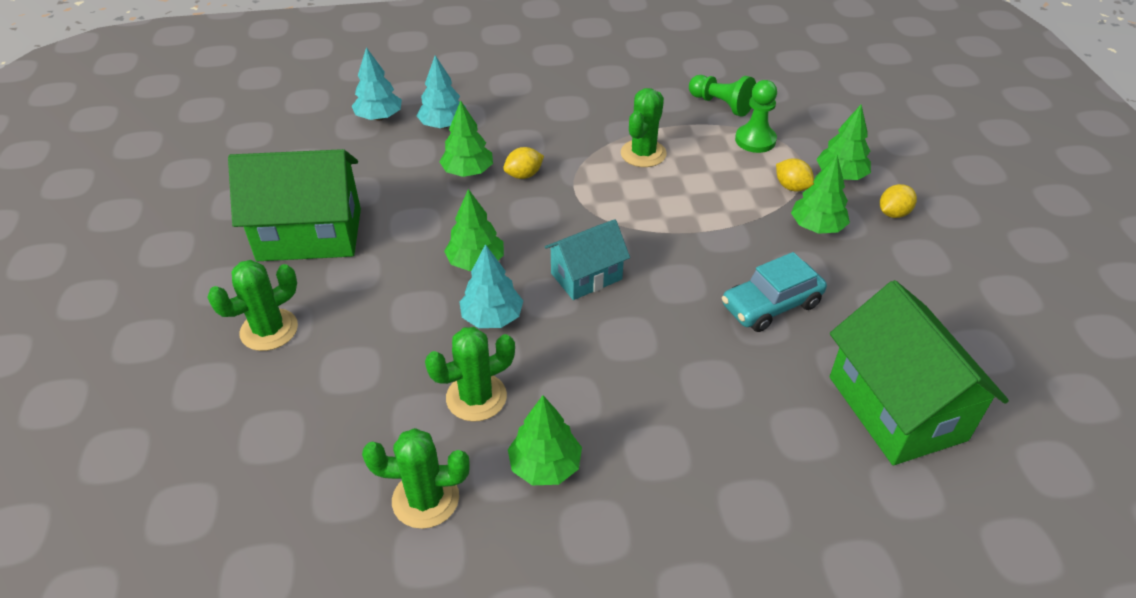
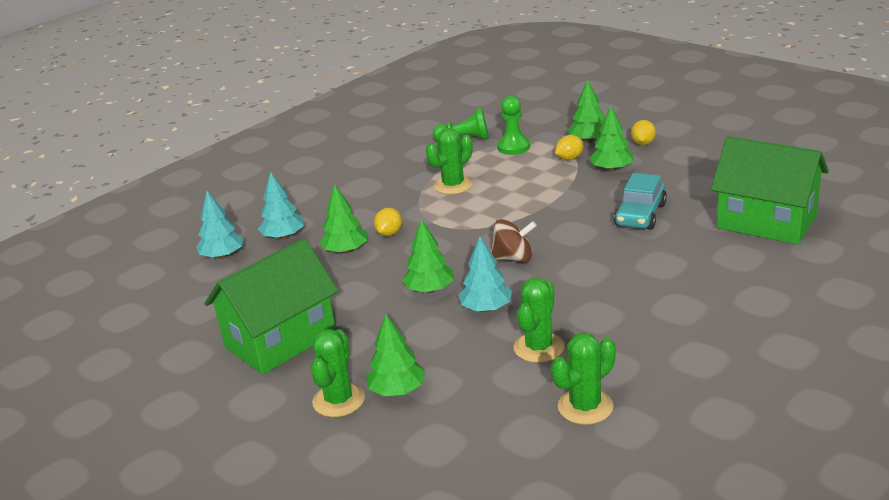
camera: 35 degrees left, 15 degrees down
(545, 466) = (629, 350): green tree -> green tree (397, 390)
(586, 276) = (513, 259): turquoise house -> brown spinning top
(643, 154) = (453, 185): green cactus -> green cactus turned 60 degrees clockwise
(791, 187) = (569, 158): yellow lemon -> yellow lemon turned 45 degrees counterclockwise

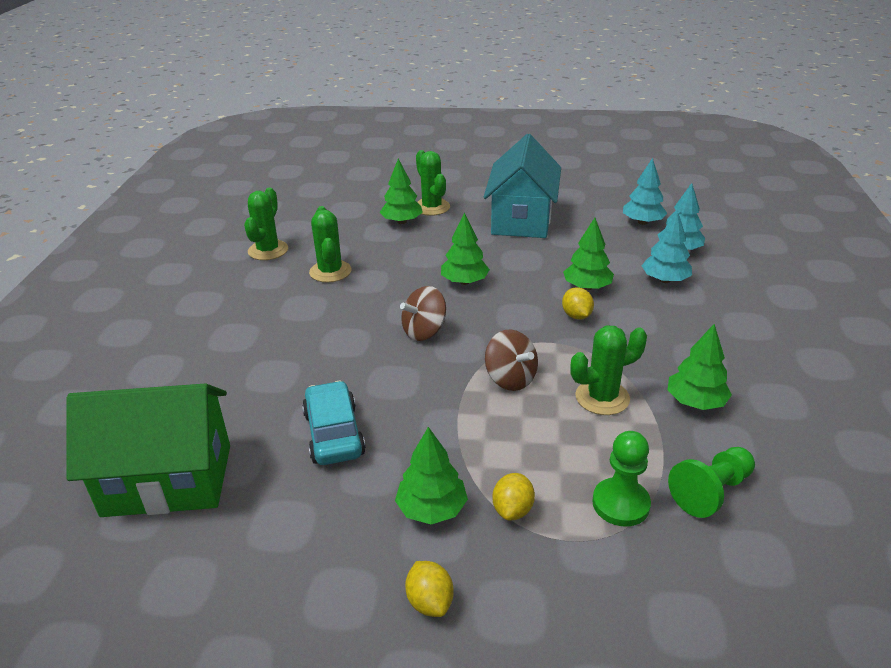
camera: 140 degrees right, 5 degrees up
(280, 340) = (521, 219): green house -> turquoise house
(453, 185) = (602, 397): green cactus -> green cactus turned 60 degrees clockwise
(486, 308) = (400, 284): turquoise tree -> turquoise tree (642, 222)
(493, 210) = (510, 379): none -> brown spinning top
(589, 140) = (525, 572): green tree -> green tree (695, 402)

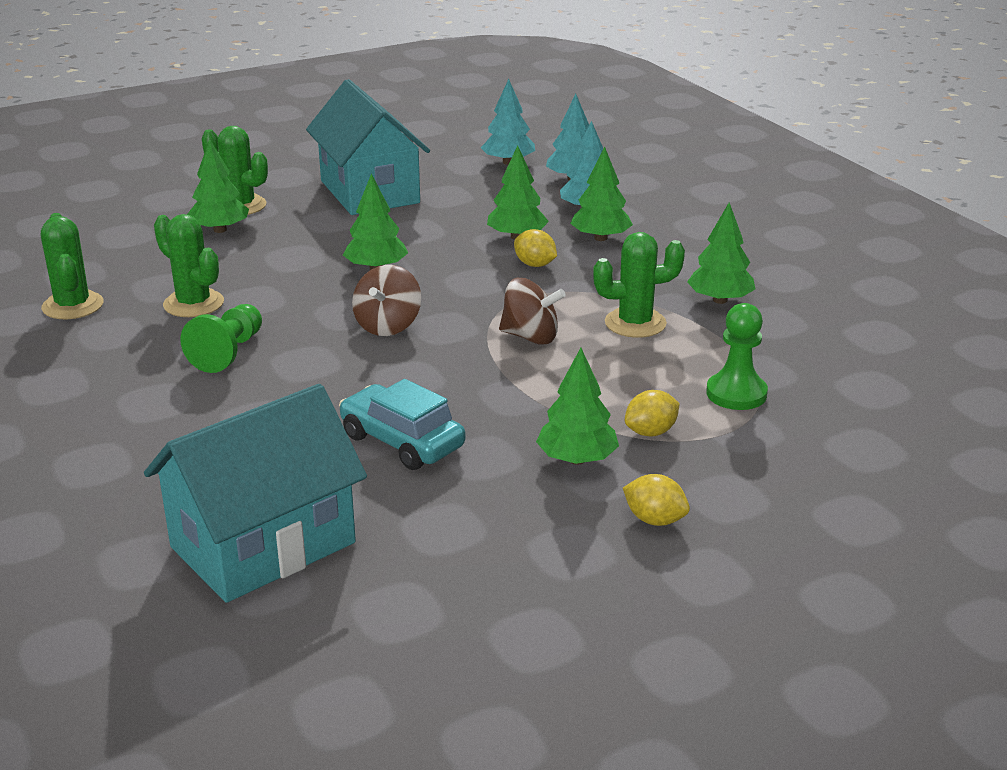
camera: 35 degrees left, 5 degrees down
(168, 480) = (263, 545): green house -> turquoise house
(512, 510) = (651, 432): yellow lemon -> yellow lemon turned 75 degrees clockwise
(602, 397) = (635, 323): green cactus -> green cactus turned 45 degrees clockwise
(650, 309) = (600, 238): none -> green tree
(711, 492) = (798, 359): green pawn -> green pawn (228, 352)

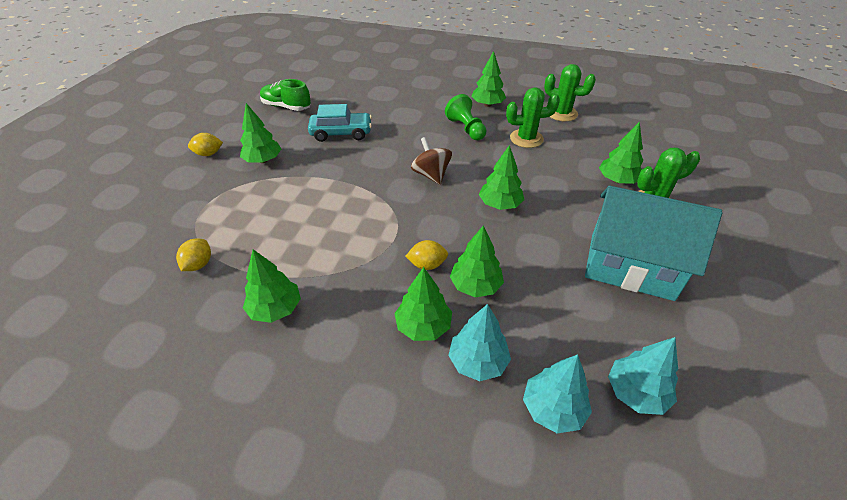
camera: 135 degrees right, 15 degrees up
(118, 368) = (487, 104): none -> green tree
(263, 545) = (336, 89): turquoise house -> none
(412, 553) = (286, 107): none -> green shoe
(530, 337) = (357, 208): brown spinning top -> none
(635, 323) = (312, 251): green cactus -> none
(651, 432) = (241, 188): yellow lemon -> yellow lemon (199, 264)
(736, 394) = (212, 233): green pawn -> none

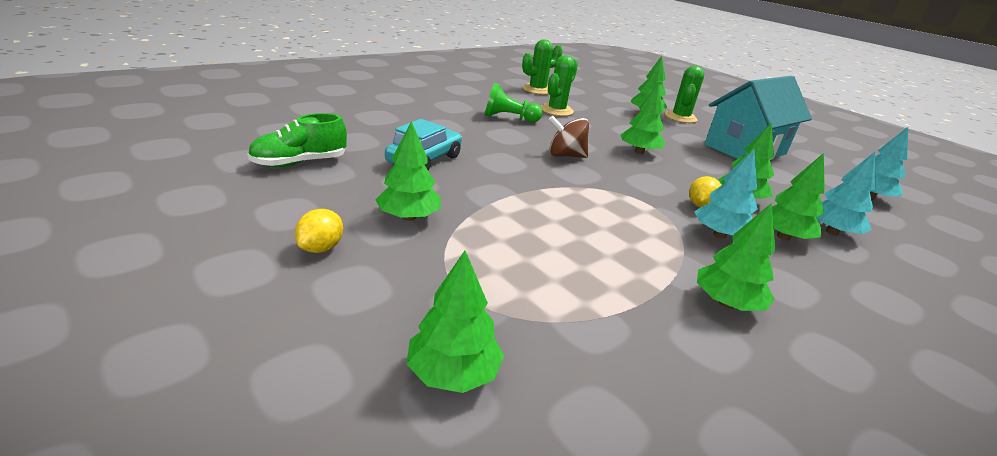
camera: 60 degrees left, 15 degrees down
(199, 264) = (602, 335): yellow lemon -> none
(487, 104) = (482, 99): green tree -> green tree (453, 373)
(553, 408) = (883, 226): turquoise tree -> turquoise tree (719, 235)

